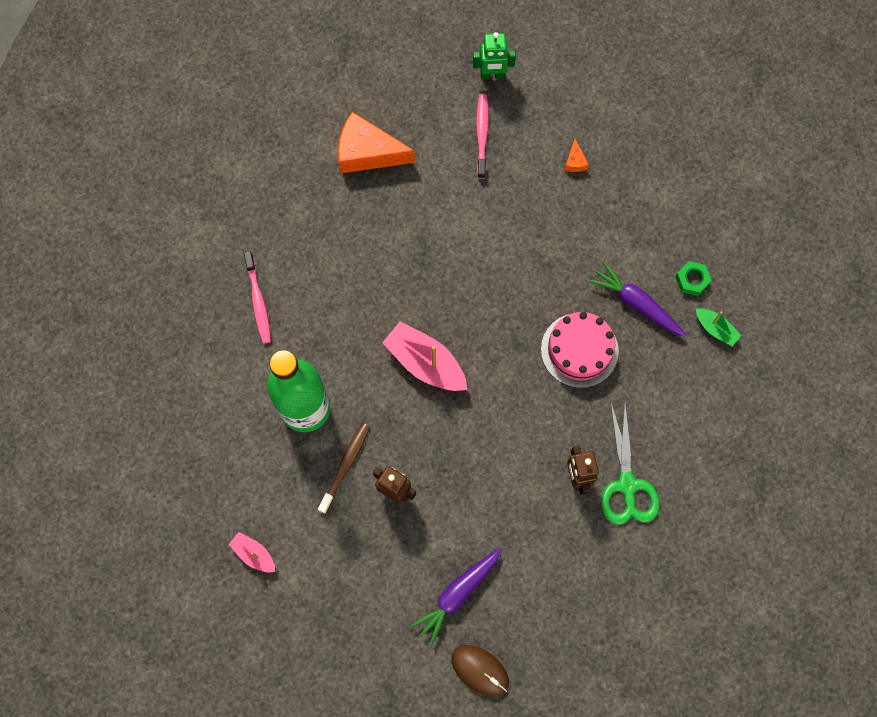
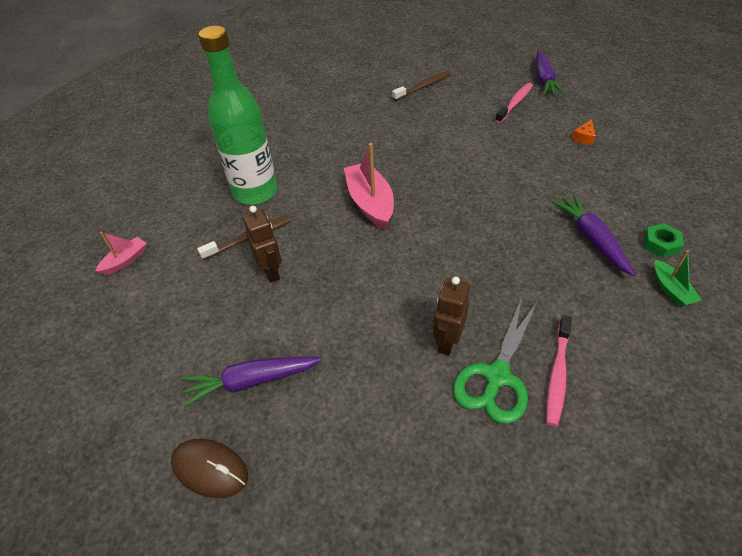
camera: 35 degrees right, 25 degrees down
(254, 554) = (125, 260): pink boat -> pink boat turned 60 degrees clockwise
(258, 301) = (282, 127): pink toothbrush -> pink toothbrush (557, 374)
(367, 152) = (423, 87): orange cheese -> brown toothbrush
(480, 670) = (210, 469): brown mouse -> brown mouse turned 45 degrees counterclockwise
(492, 75) = (543, 80): green robot -> purple carrot
(579, 350) = (513, 248): pink cake -> none

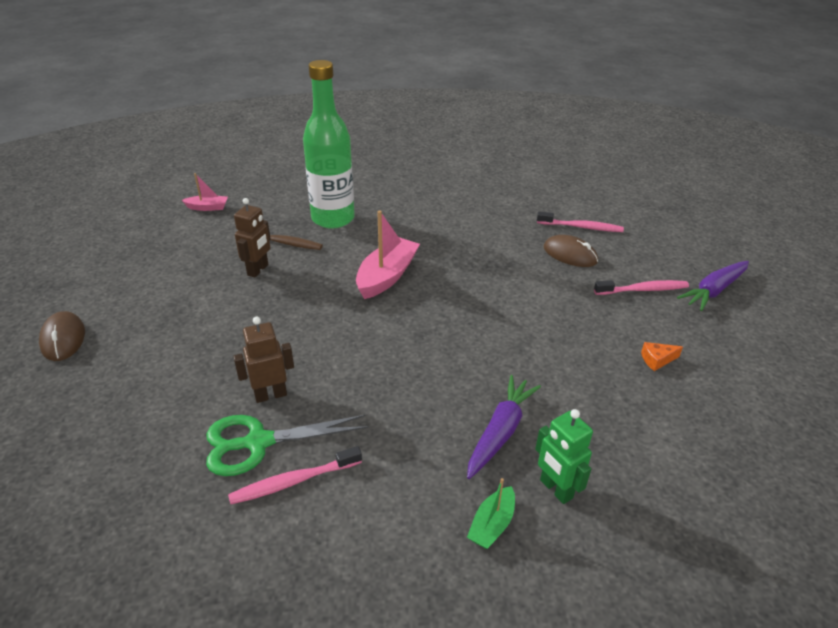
camera: 45 degrees right, 10 degrees down
(252, 381) = (148, 317): purple carrot -> none
(423, 87) = (581, 227): brown toothbrush -> pink toothbrush
(447, 108) = (570, 254): none -> brown mouse
(660, 244) = (555, 489): green nut -> green robot

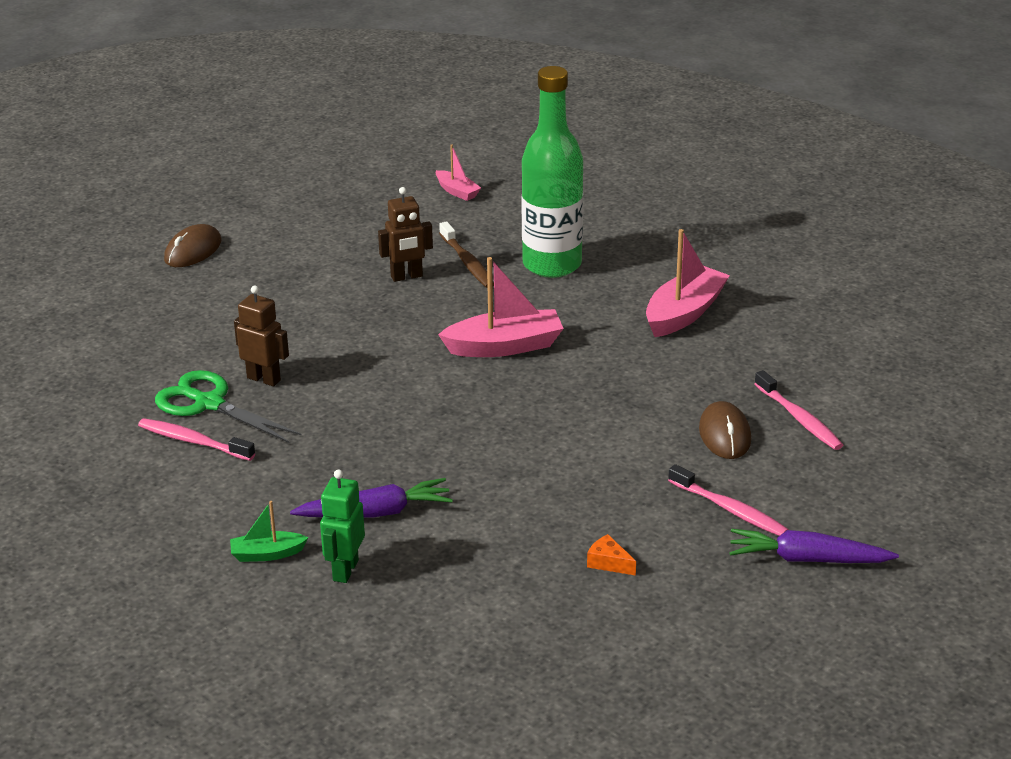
camera: 50 degrees right, 5 degrees down
(442, 207) = (684, 313): none -> pink boat

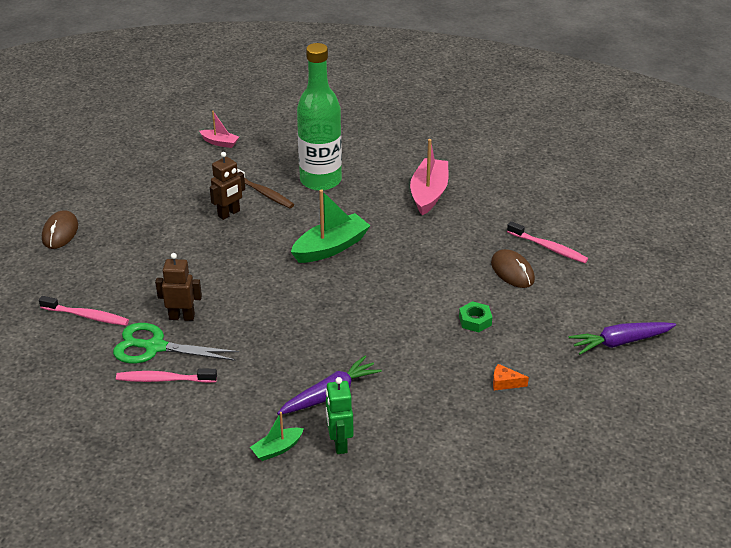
camera: 25 degrees left, 5 degrees up
(505, 346) = (331, 247): pink boat -> green boat
(626, 479) = (475, 320): none -> green nut
(729, 509) = (551, 322): pink toothbrush -> pink toothbrush (86, 316)

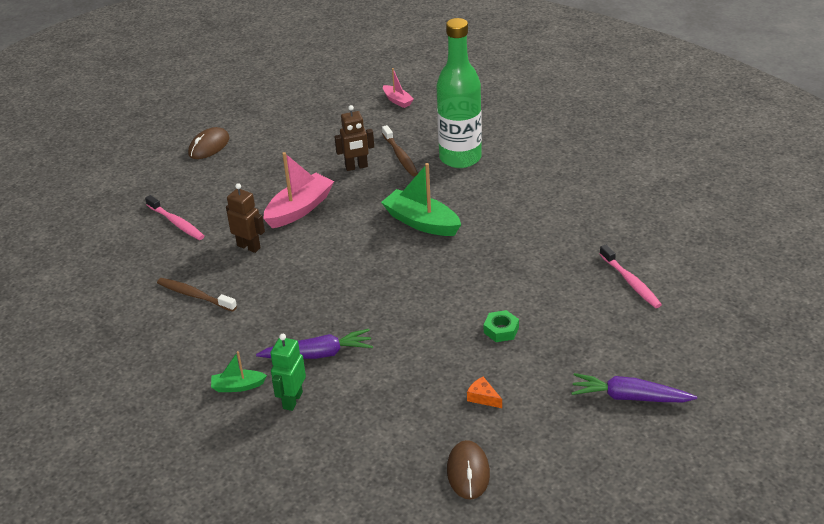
camera: 30 degrees right, 0 degrees up
(155, 347) = (209, 266): green scissors -> none
(164, 379) = (195, 295): pink toothbrush -> brown toothbrush
(331, 247) = (421, 222): green boat -> green boat turned 135 degrees counterclockwise
(429, 193) = (552, 197): pink boat -> pink boat (299, 209)
(512, 271) = (575, 294): brown mouse -> brown mouse (468, 472)

